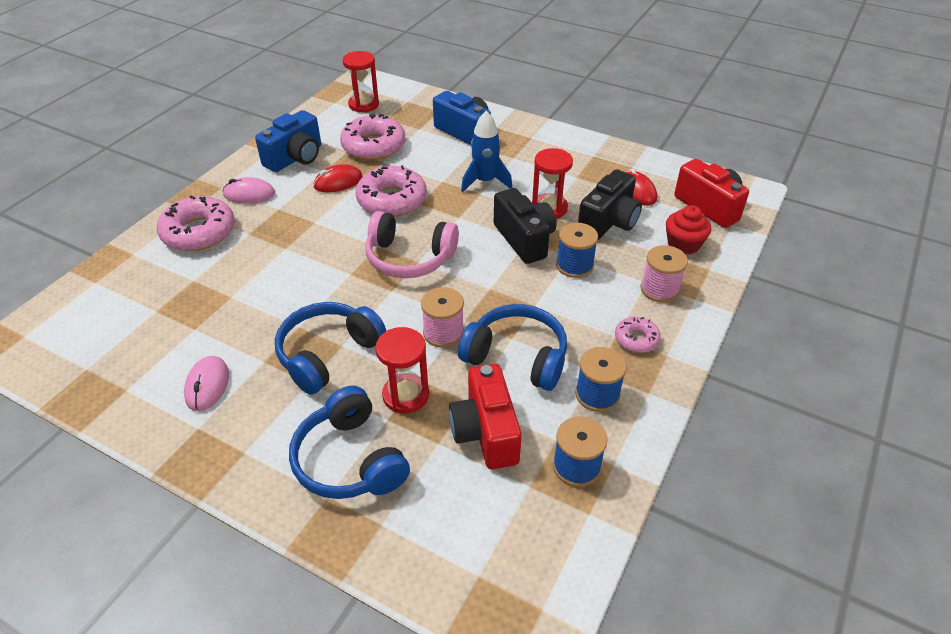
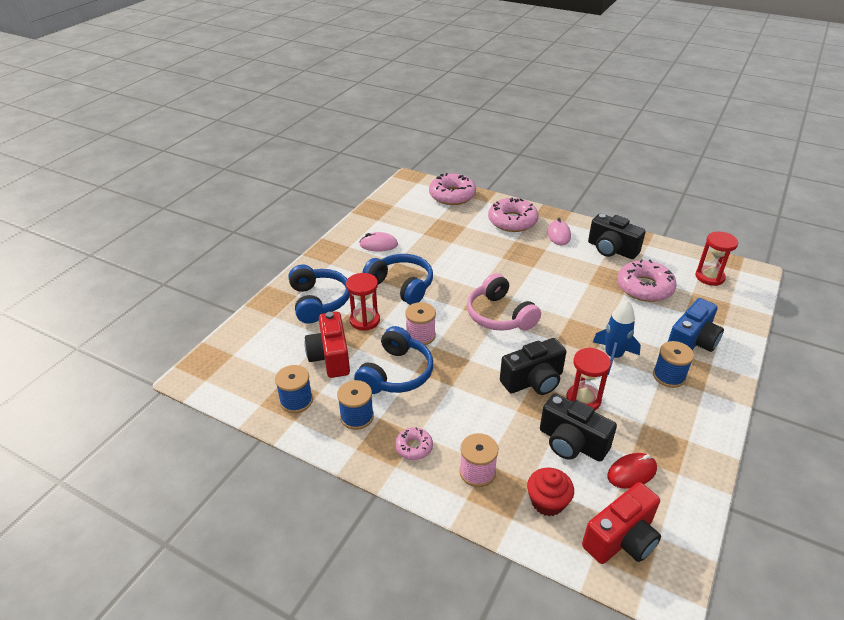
camera: 90 degrees right, 5 degrees down
(295, 158) = (611, 249): blue camera -> black camera
(338, 182) = (586, 273): red mouse -> none
(350, 460) = (318, 301): blue headphones -> blue headphones turned 105 degrees clockwise
(392, 200) = (570, 302): pink donut -> pink donut (452, 195)
(409, 258) = (499, 315): pink headphones -> pink headphones turned 45 degrees counterclockwise
(485, 432) = (330, 357): red camera -> red camera turned 90 degrees counterclockwise
(574, 265) = (503, 413): blue spool -> blue spool (669, 376)

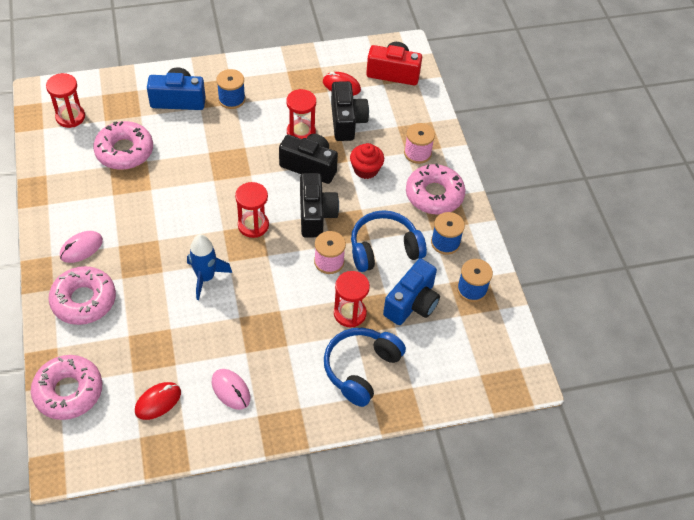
camera: 135 degrees left, 15 degrees up
(330, 357) = (412, 303): red camera -> blue camera
(401, 285) = (278, 321): blue headphones -> none
(406, 218) = (158, 402): none -> red mouse
(414, 447) = (434, 195): pink donut -> pink donut, size x1.91
(499, 315) = (253, 225): pink headphones -> red hourglass
(547, 502) = (403, 112): red cupcake -> red cupcake (366, 169)
(611, 249) = (77, 197): black camera -> black camera (316, 215)
(613, 356) = (238, 135): blue rocket -> blue rocket (205, 277)

